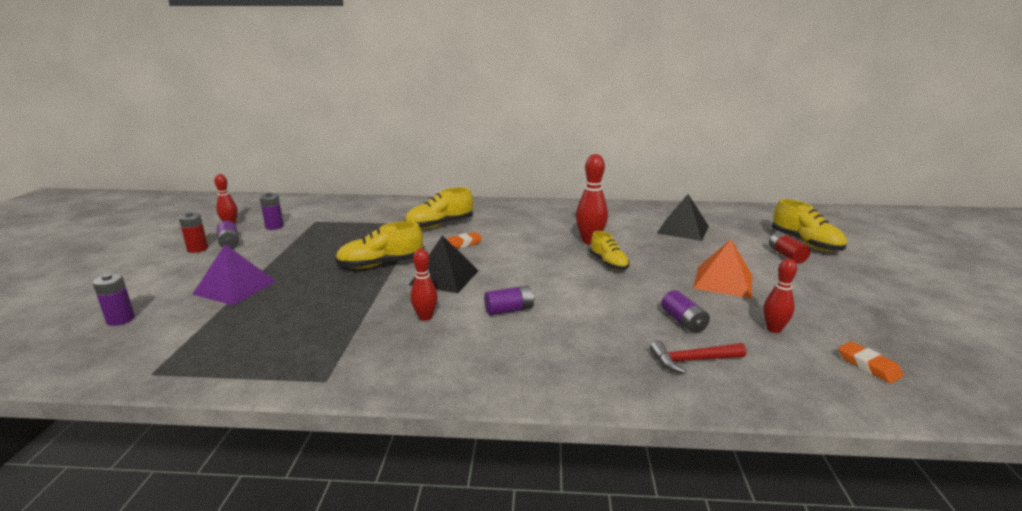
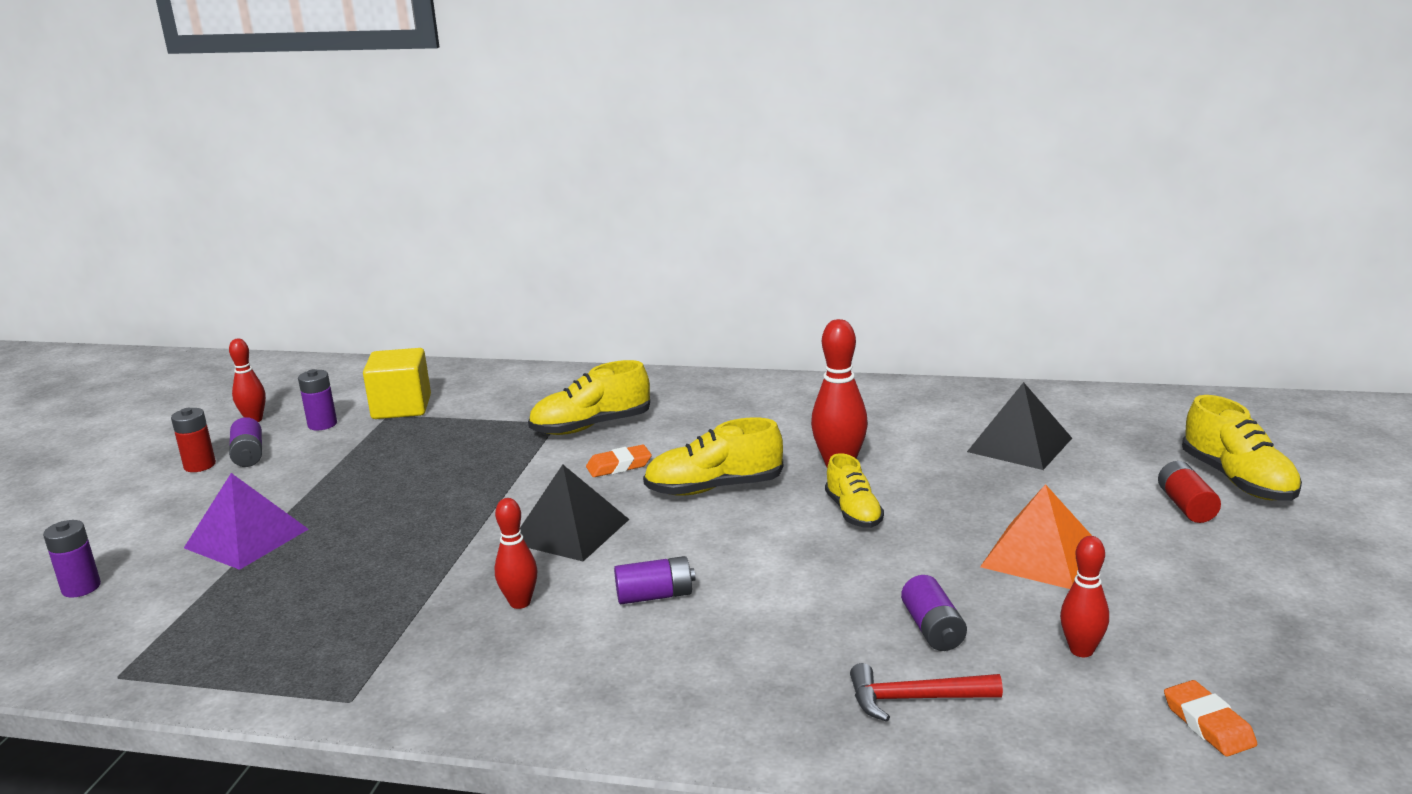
camera: 10 degrees right, 0 degrees up
(322, 218) = (401, 407): none -> yellow cube
(381, 264) = (475, 503): yellow shoe -> yellow shoe (714, 488)

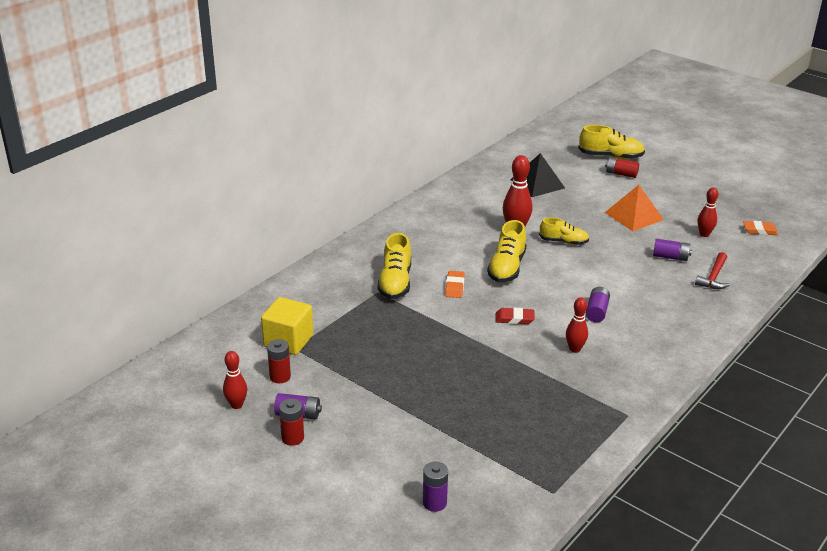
camera: 65 degrees left, 10 degrees up
(247, 538) = (425, 429): purple pyramid -> none
(322, 424) = (280, 377): purple battery -> red battery
(570, 531) = (514, 319): black pyramid -> red eraser

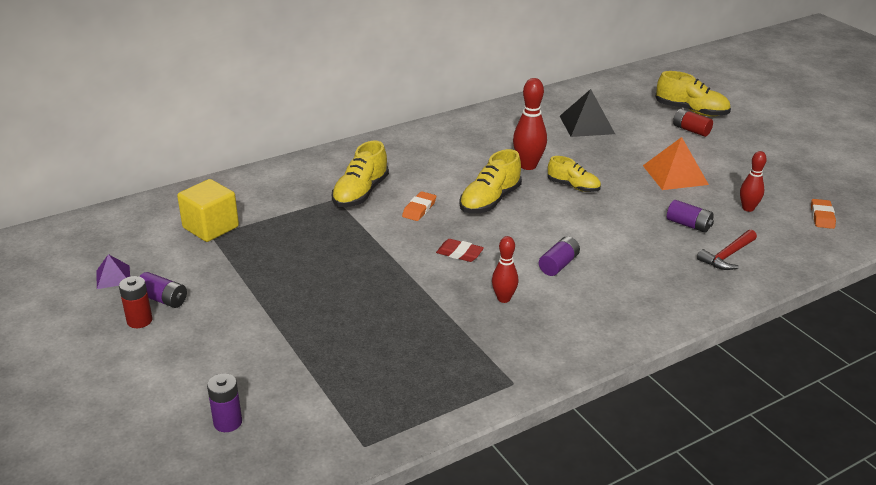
camera: 20 degrees right, 0 degrees up
(236, 405) = (113, 277): red bowling pin -> purple pyramid
(280, 377) = (175, 259): red battery -> none
(759, 230) = (822, 216): orange eraser -> orange eraser turned 75 degrees clockwise

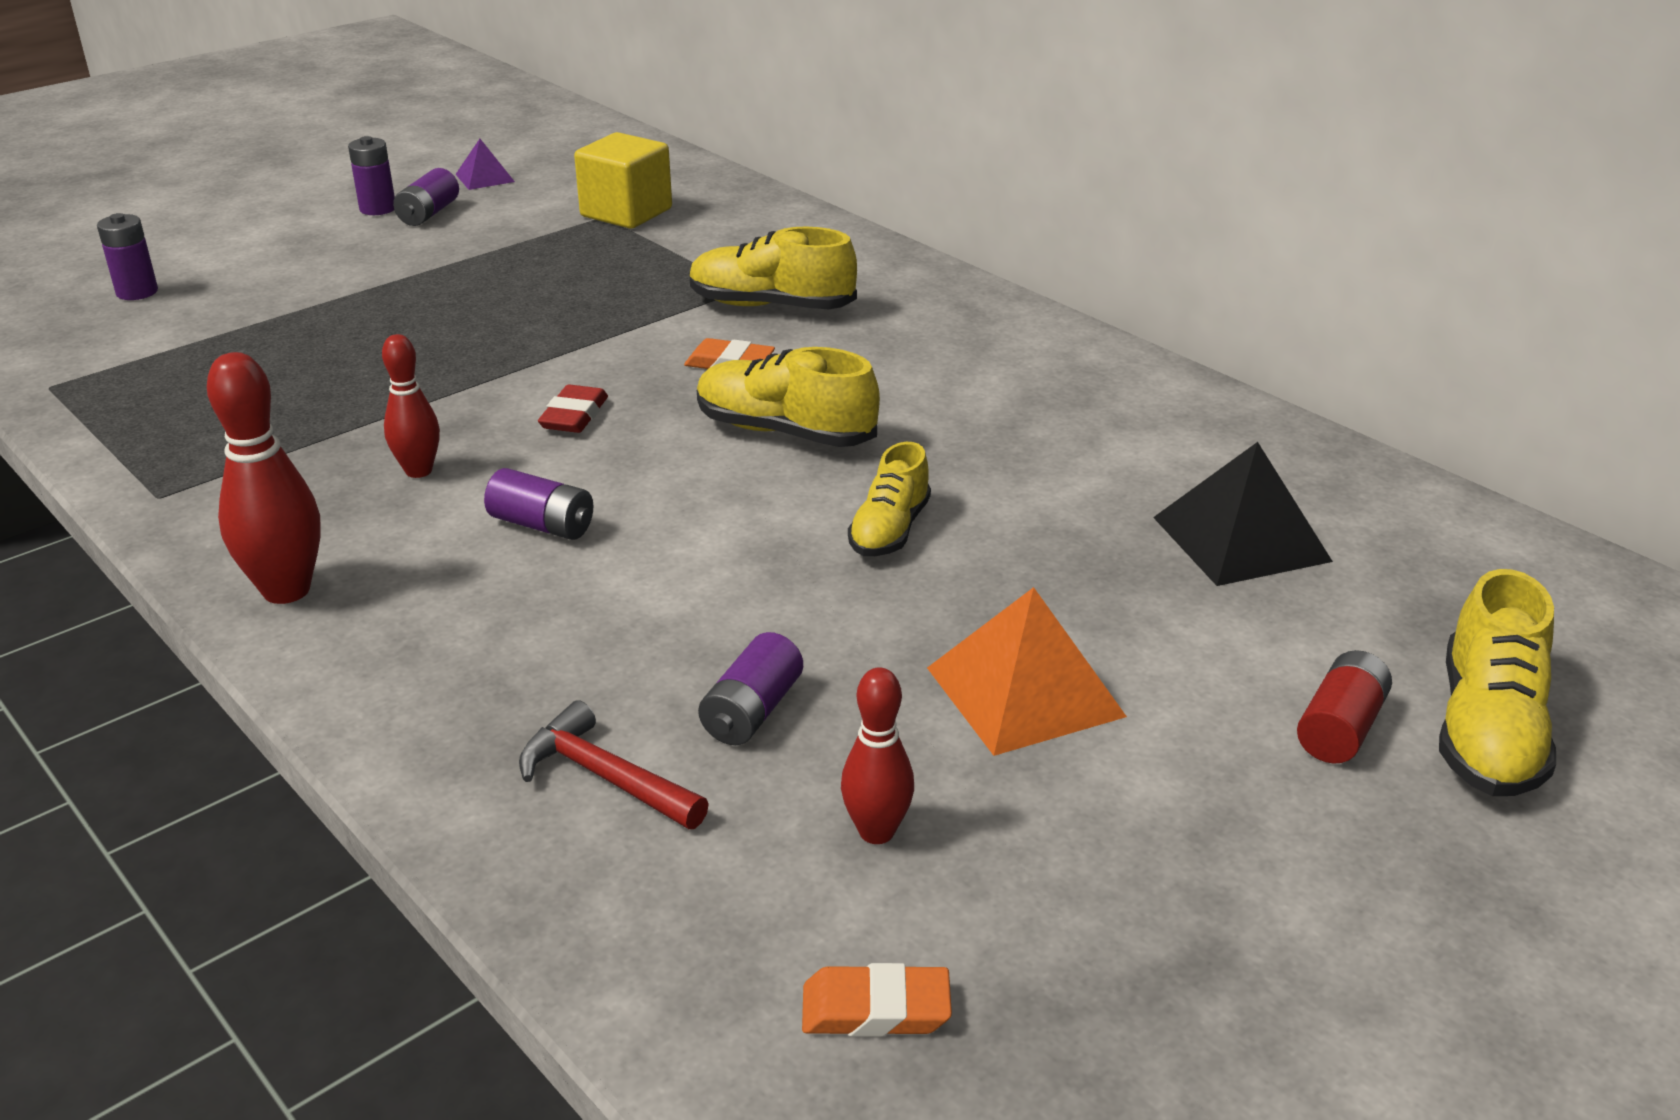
camera: 80 degrees right, 0 degrees up
(139, 320) = (378, 209): red battery -> purple battery
(528, 166) = (965, 467): red bowling pin -> red bowling pin (286, 590)

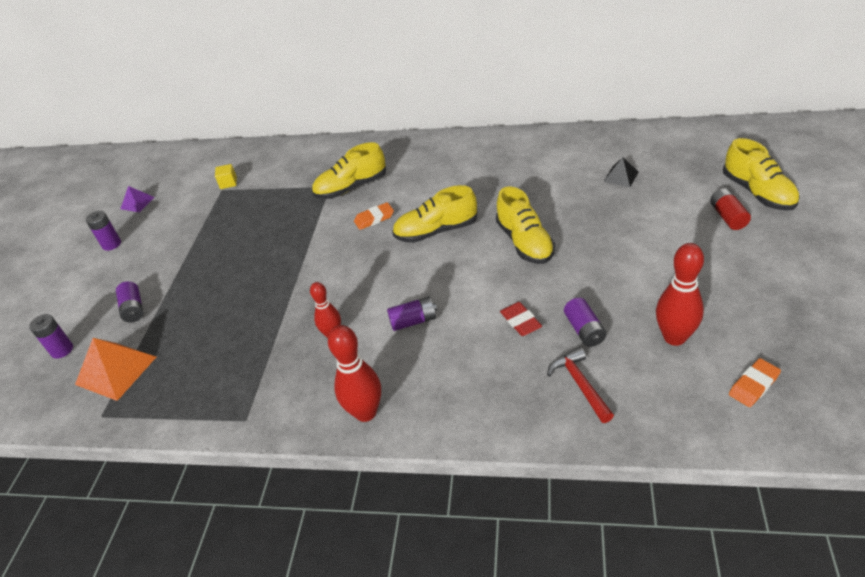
camera: 35 degrees left, 10 degrees up
(428, 213) = (140, 233): purple battery -> purple battery (134, 309)
(574, 416) = (353, 274): red eraser -> red eraser (520, 321)
(605, 777) = (580, 384): red hammer -> red hammer turned 75 degrees clockwise
(626, 213) = (228, 183): yellow cube -> yellow cube, size x0.50
(876, 832) = (674, 337): red bowling pin -> red bowling pin, size x1.57
(889, 530) = (525, 242): yellow shoe -> yellow shoe, size x1.51
(1024, 691) = (642, 265): orange pyramid -> orange pyramid (116, 370)
(1241, 539) = (621, 176): black pyramid -> black pyramid, size x0.55

